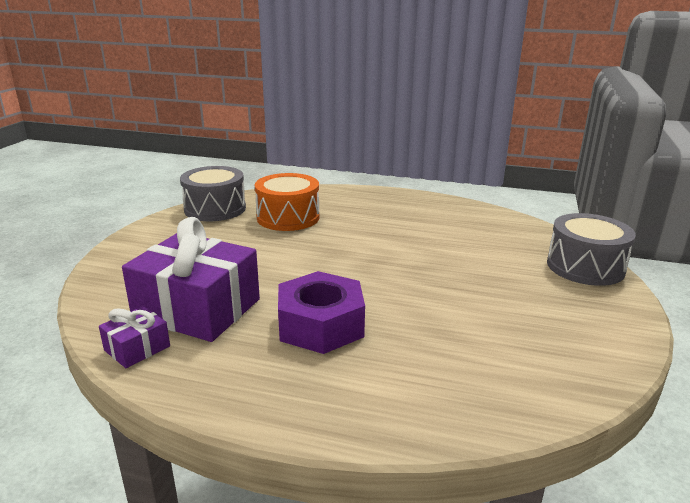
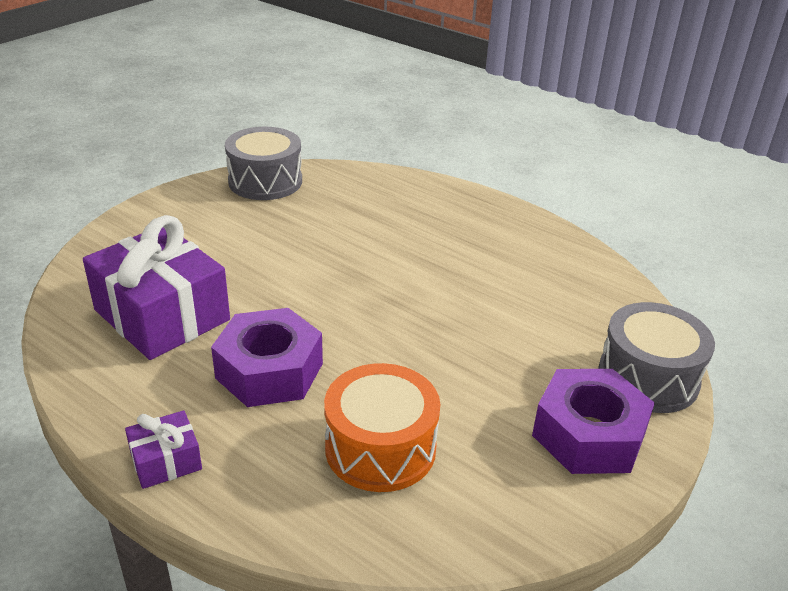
camera: 20 degrees right, 10 degrees up
(137, 348) = (79, 347): purple gift -> purple gift (166, 461)
(288, 217) = (337, 213): orange drum -> orange drum (380, 448)
(582, 307) = (588, 434): none -> purple nut

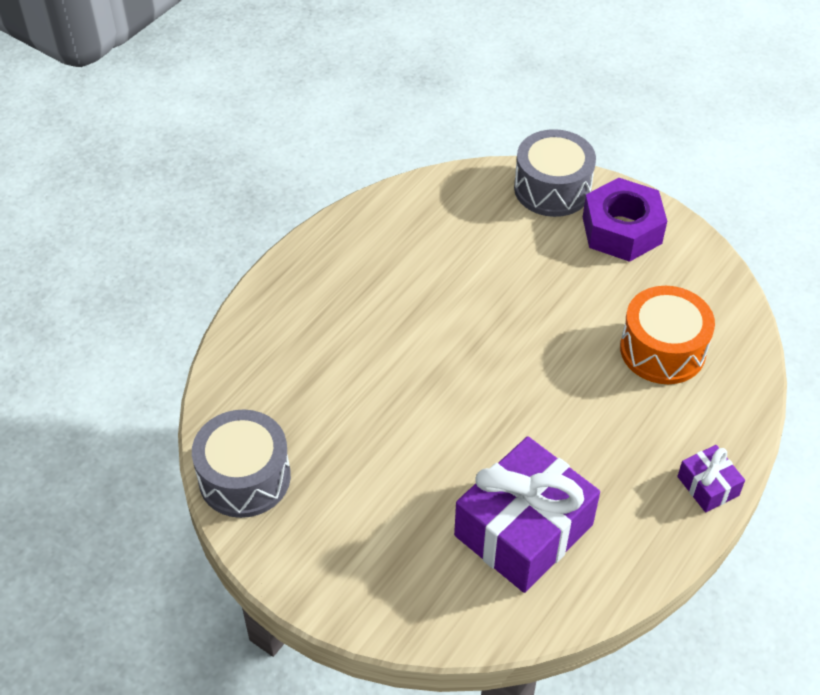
camera: 90 degrees left, 15 degrees up
(269, 371) = (589, 430): purple nut -> none

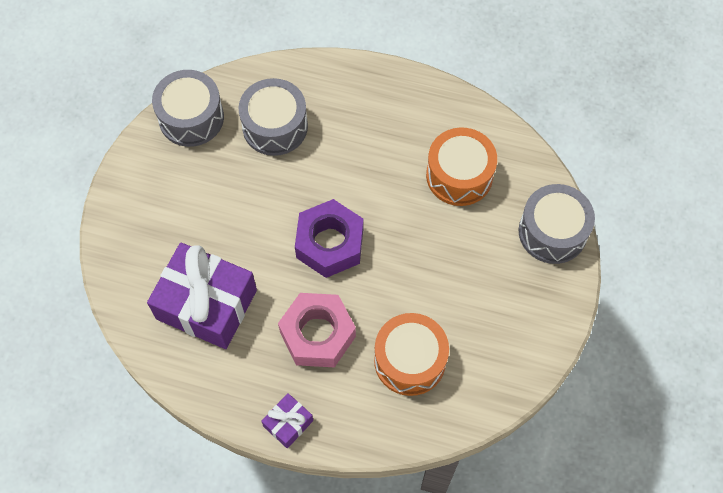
camera: 70 degrees right, 15 degrees up
(304, 391) = (275, 126): none -> grey drum
(452, 241) = (459, 175): none -> orange drum
(603, 426) = (317, 334): none -> pink nut
(621, 230) = (529, 298): purple nut -> purple nut (330, 243)

